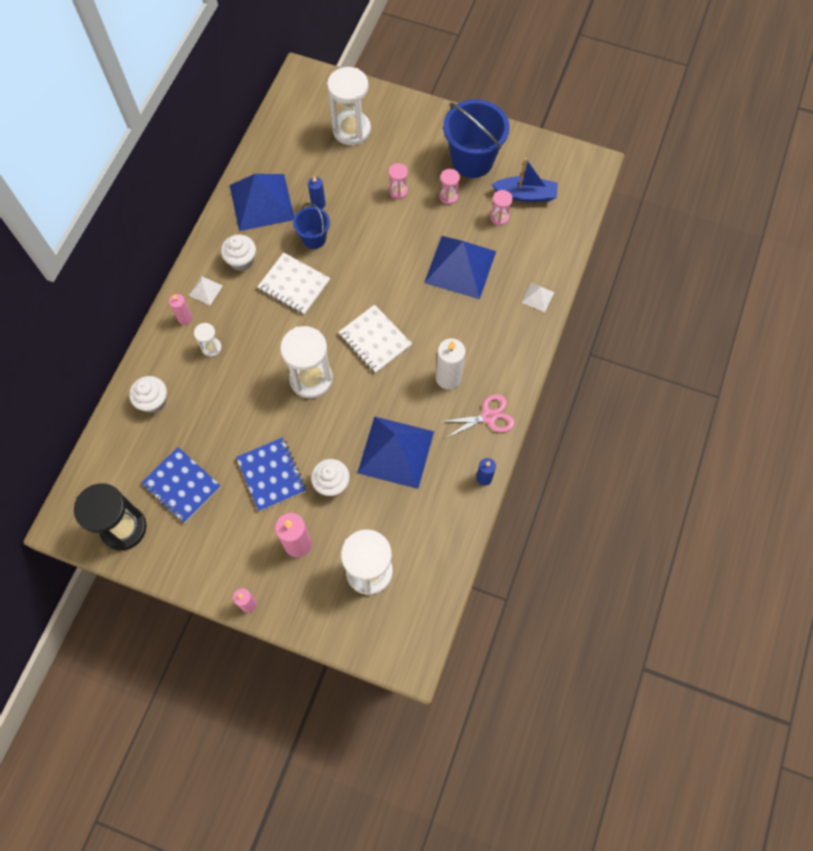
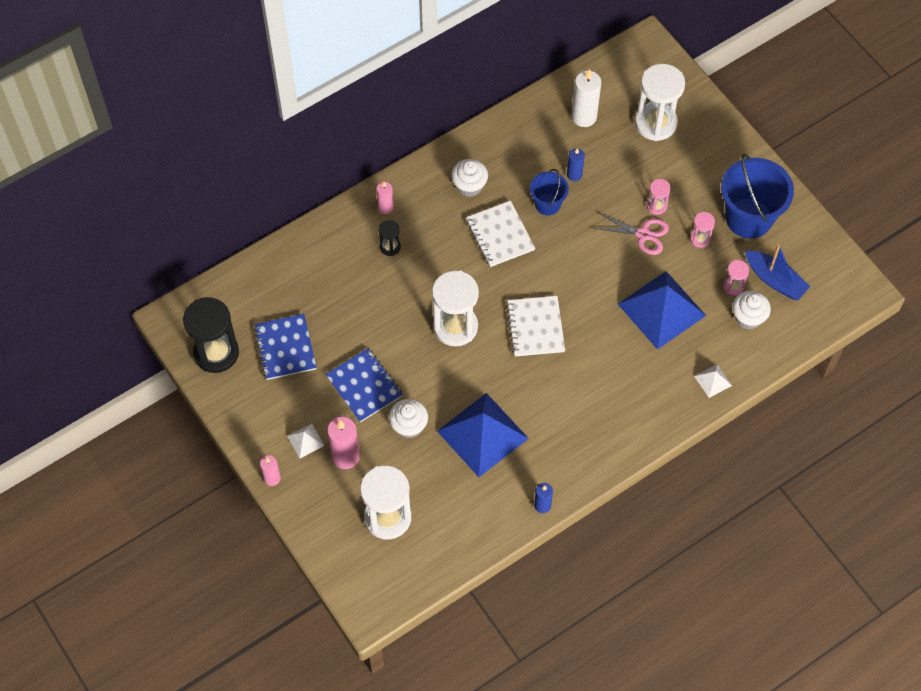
camera: 35 degrees right, 5 degrees down
(153, 401) = (310, 263): white cupcake -> white cupcake (748, 317)
(205, 290) = (420, 193): white pyramid -> white pyramid (305, 440)
(211, 347) = (390, 247): white hourglass -> black hourglass
(262, 202) = (525, 143): blue pyramid -> none
(271, 475) = (364, 386): blue notebook -> blue notebook turned 45 degrees counterclockwise
(448, 378) = (576, 401): white candle -> white candle (584, 117)
(488, 417) = (586, 457): pink scissors -> pink scissors (643, 234)

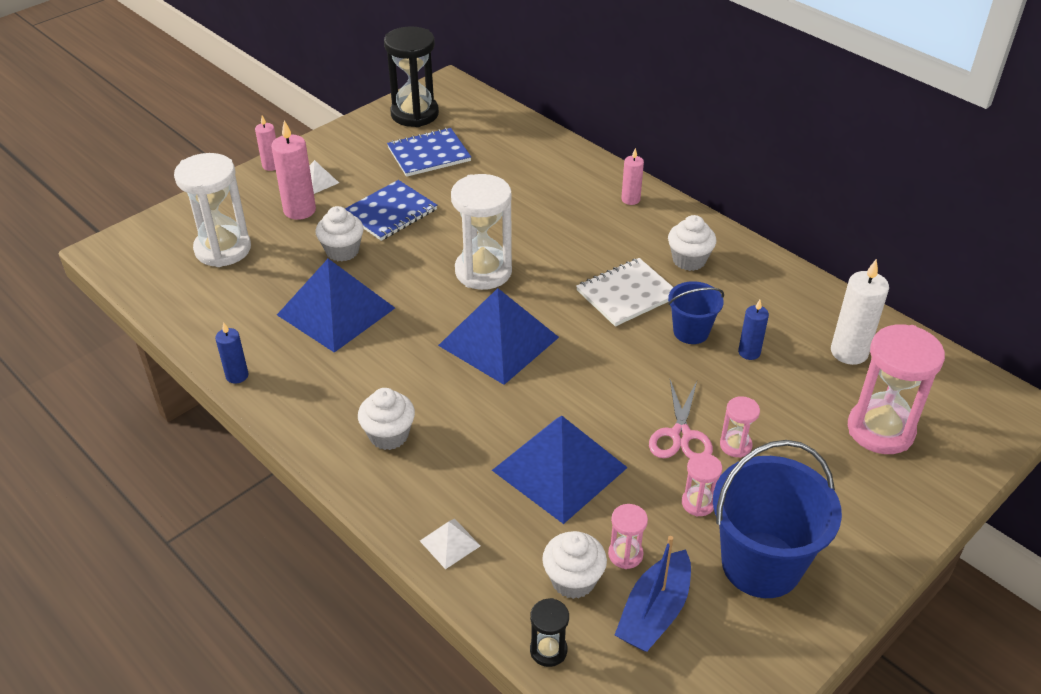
camera: 80 degrees right, 20 degrees down
(390, 247) = (578, 209): black hourglass -> black hourglass (548, 650)
(535, 327) = (499, 341): white notebook -> blue pyramid
(617, 408) = (389, 435): none -> white cupcake
(655, 123) = (880, 430): white hourglass -> pink hourglass

